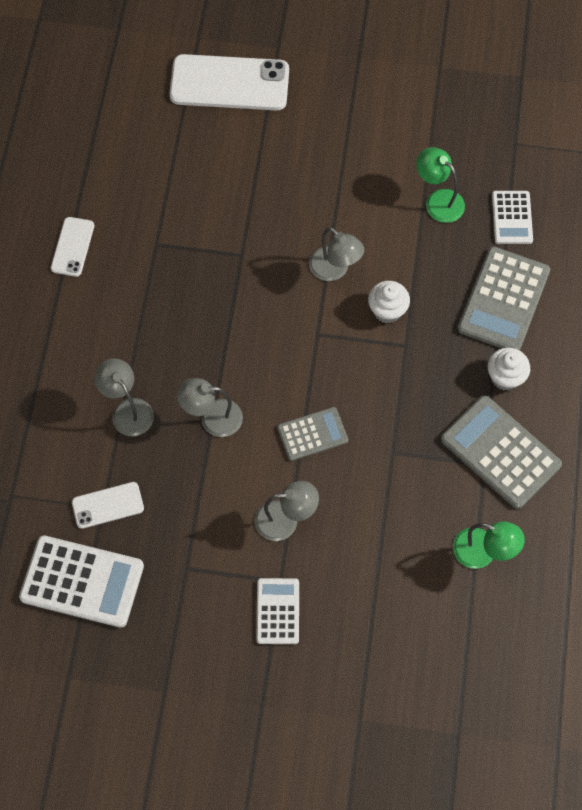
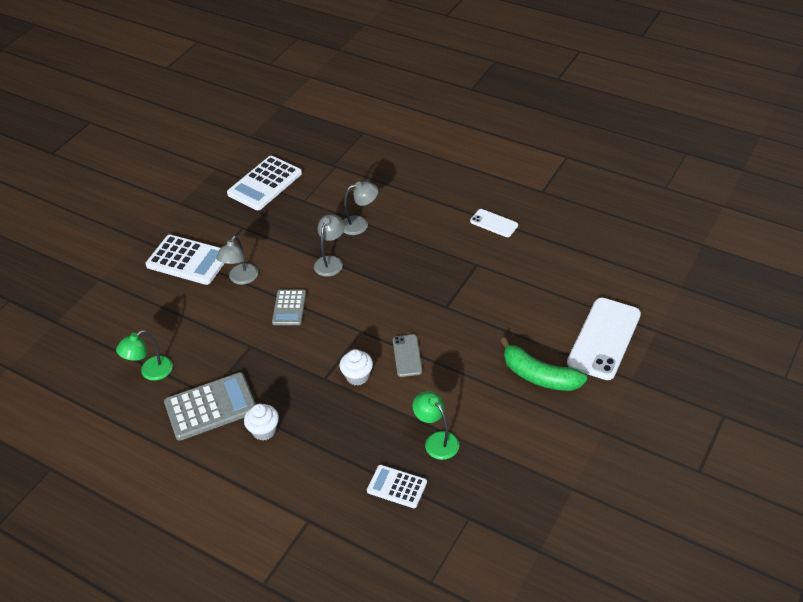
camera: 115 degrees right, 20 degrees down
(108, 505) = (303, 203): white phone -> none
(278, 611) = (188, 260): white calculator -> white calculator, size x1.69
(309, 130) = (539, 376): none -> green banana
(335, 270) = (407, 355): grey lamp -> grey phone
(438, 200) = (437, 440): green lamp -> green lamp turned 105 degrees counterclockwise
(503, 300) = (327, 453): grey calculator -> none

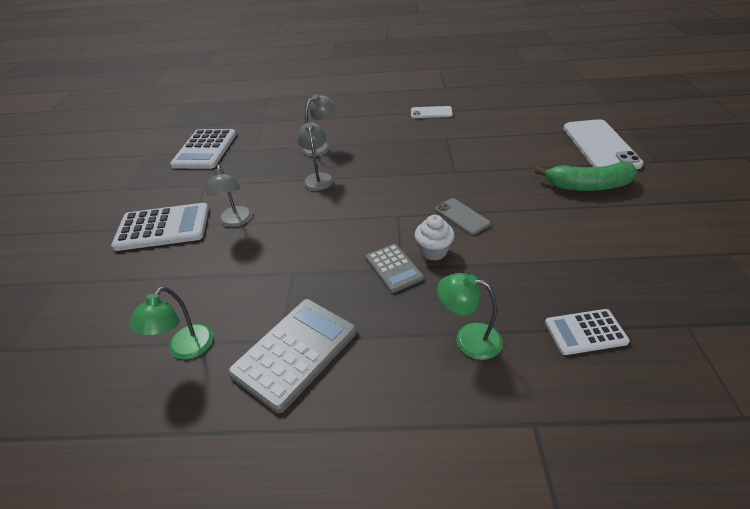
camera: 30 degrees left, 5 degrees down
(264, 431) = (383, 347): white cupcake -> none
(289, 308) = (308, 225): grey calculator -> grey calculator (393, 268)
(437, 440) = (569, 270): green lamp -> green lamp (468, 338)

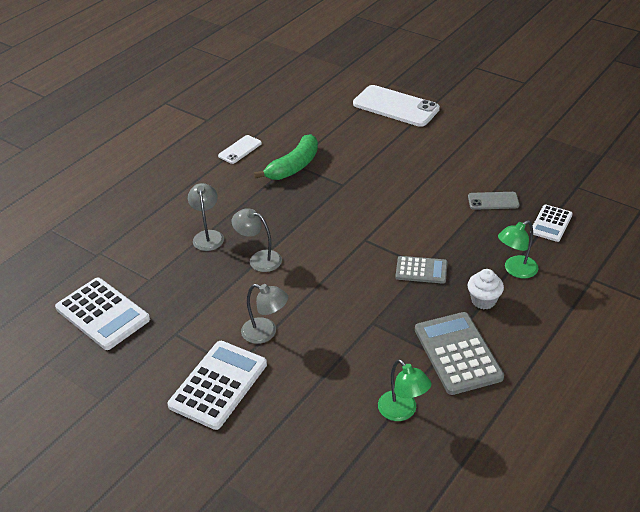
camera: 55 degrees left, 0 degrees up
(433, 251) = (424, 243): white cupcake -> white cupcake (483, 300)
(461, 216) = (401, 211): grey phone -> grey phone (493, 201)
(587, 186) = (432, 140): green banana -> green banana (294, 166)

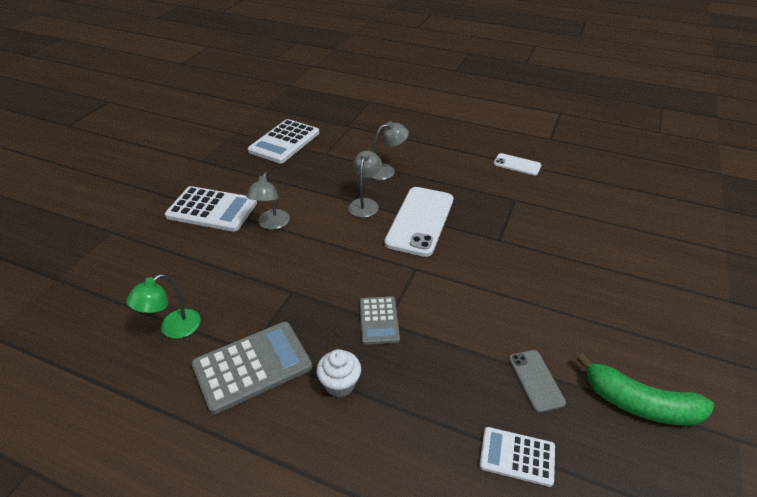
camera: 75 degrees right, 0 degrees up
(294, 166) = (510, 201): green banana -> green banana (639, 404)
(395, 106) = (678, 261): white phone -> white phone (420, 221)
(515, 270) = (403, 415): green lamp -> none

